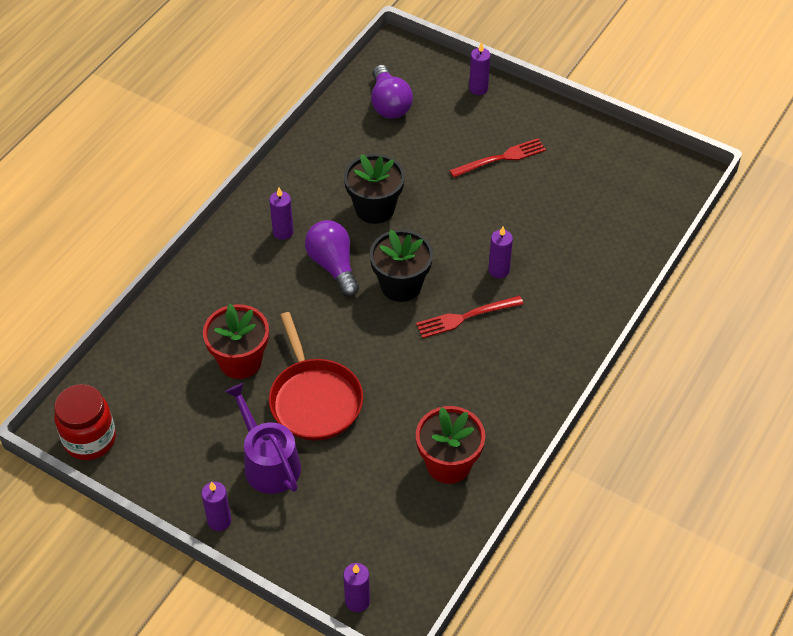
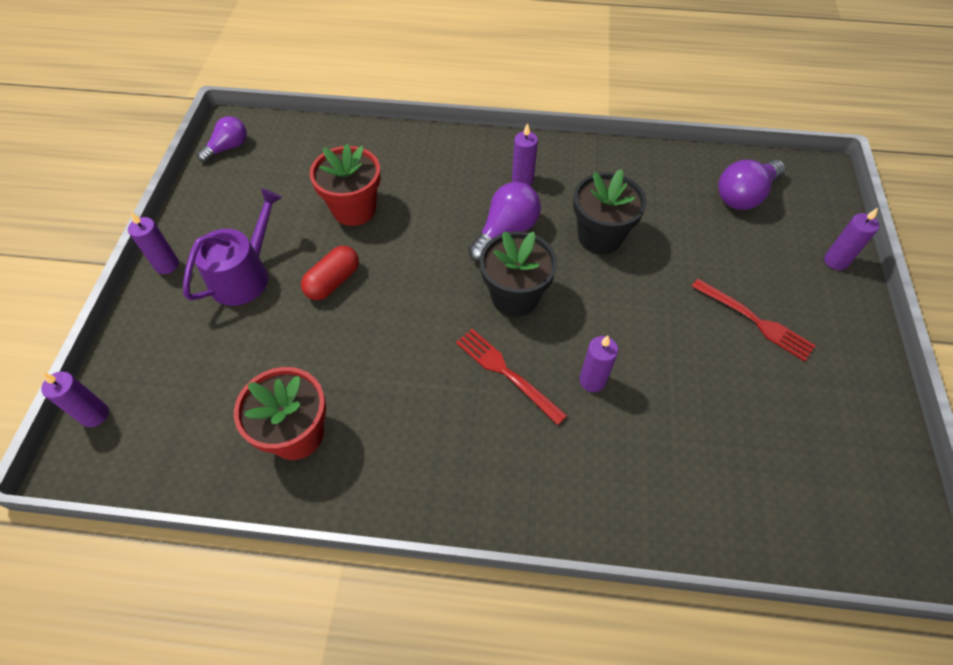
camera: 65 degrees right, 5 degrees up
(90, 439) = (228, 148): red jar -> purple light bulb
(314, 400) = (333, 281): red pan -> red capsule

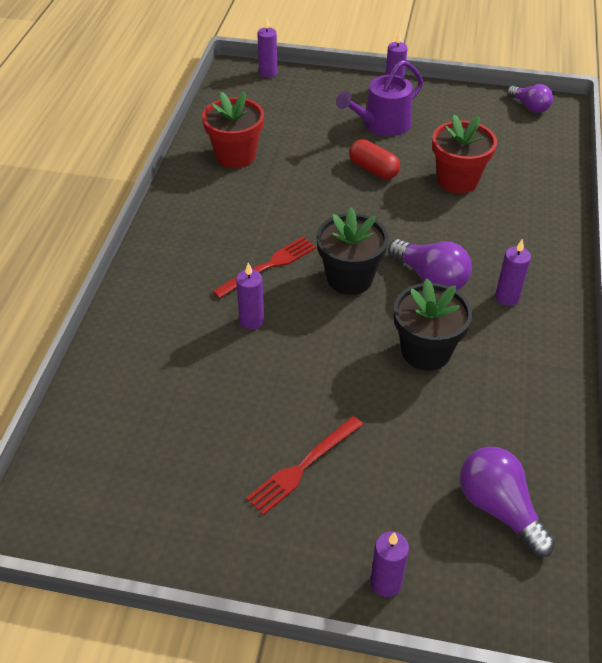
camera: 95 degrees right, 10 degrees down
(244, 275) = (382, 124): purple watering can -> purple watering can turned 105 degrees clockwise

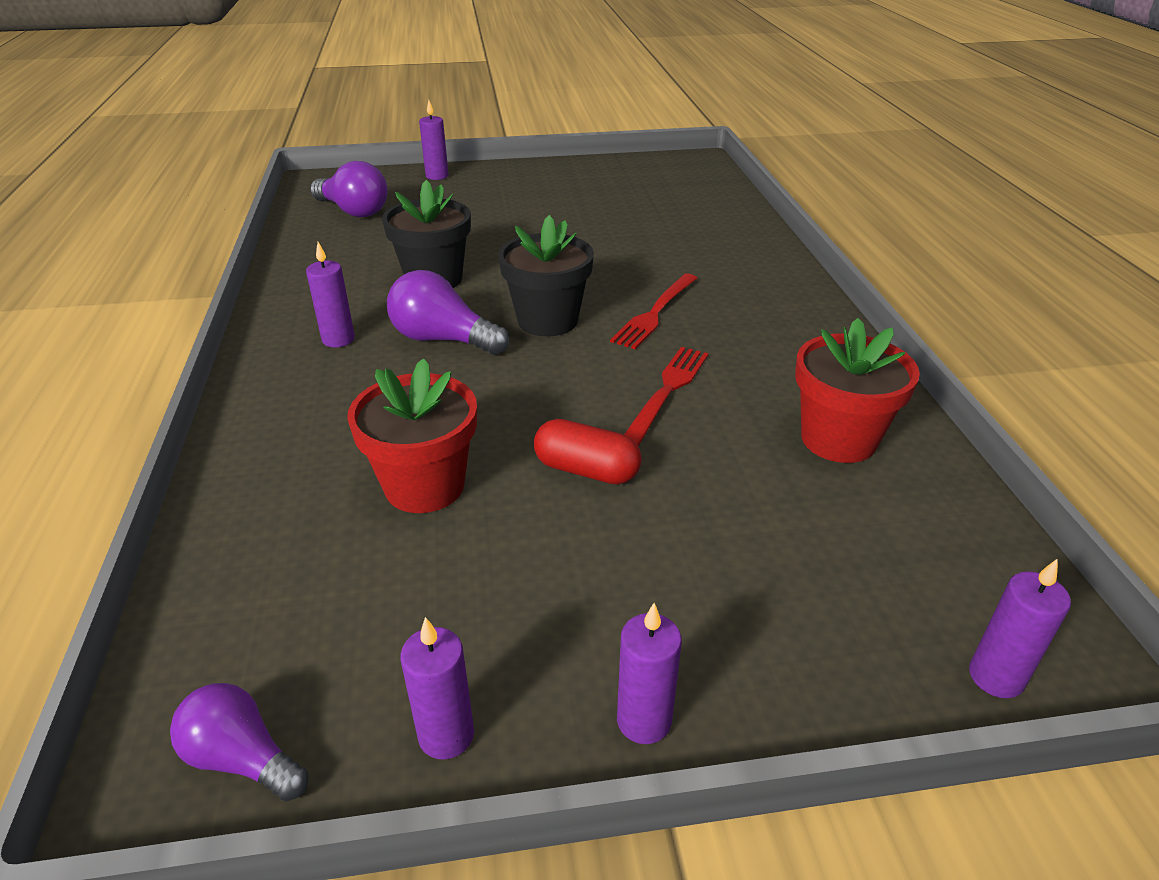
camera: 160 degrees right, 10 degrees down
(251, 321) = (634, 268): purple candle -> purple candle (446, 735)
(303, 466) = (522, 204): red fork -> red fork (667, 391)
(382, 124) = (617, 581): purple watering can -> none

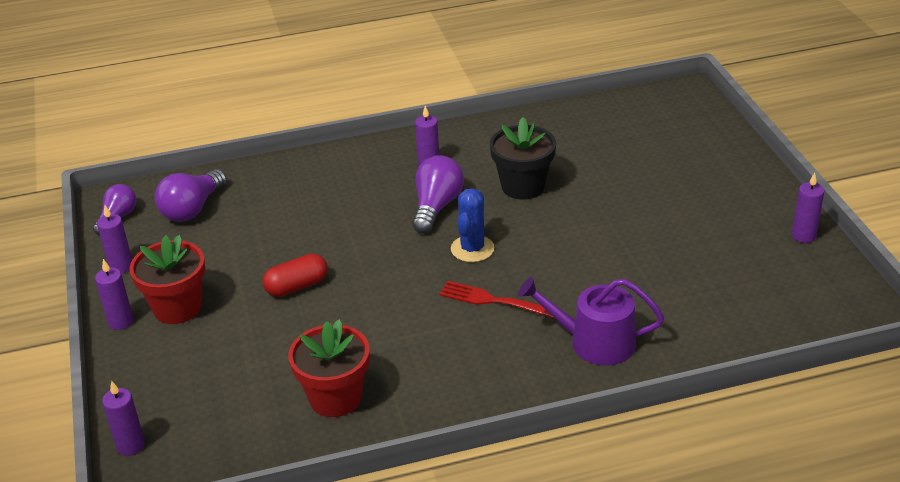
camera: 85 degrees right, 0 degrees up
(354, 211) = (631, 124): purple light bulb -> purple light bulb (192, 209)
(424, 486) = (281, 229): red flower pot -> red flower pot (177, 308)
(437, 176) = (728, 149): purple candle -> purple candle (803, 236)
(547, 320) = (472, 249): black flower pot -> blue cactus
(586, 470) = (297, 286): red capsule -> red capsule turned 45 degrees clockwise
(667, 391) = (385, 314): red fork -> none
(731, 266) = (594, 342): none -> purple watering can

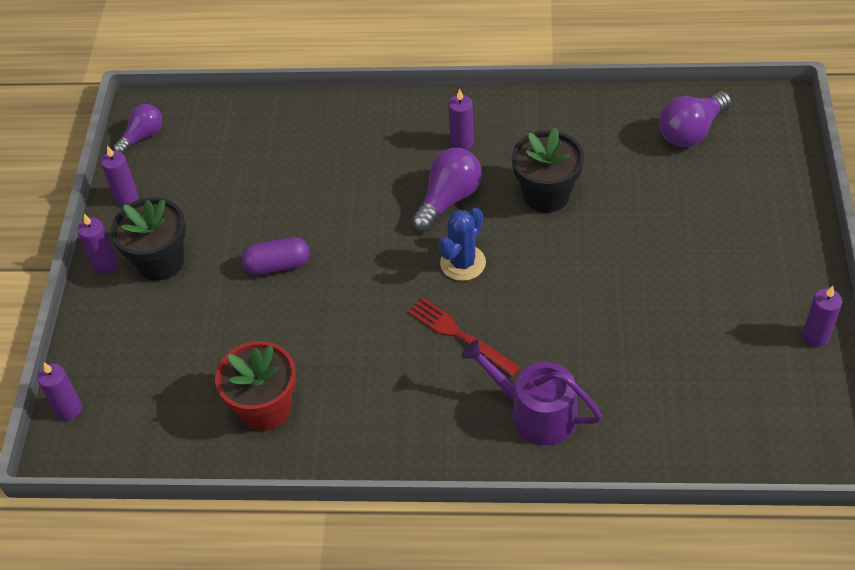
camera: 20 degrees right, 15 degrees up
(177, 308) = (160, 261): red flower pot -> black flower pot
(192, 209) = (214, 143): purple light bulb -> purple light bulb (691, 131)
(297, 286) = (278, 265): red capsule -> purple capsule

